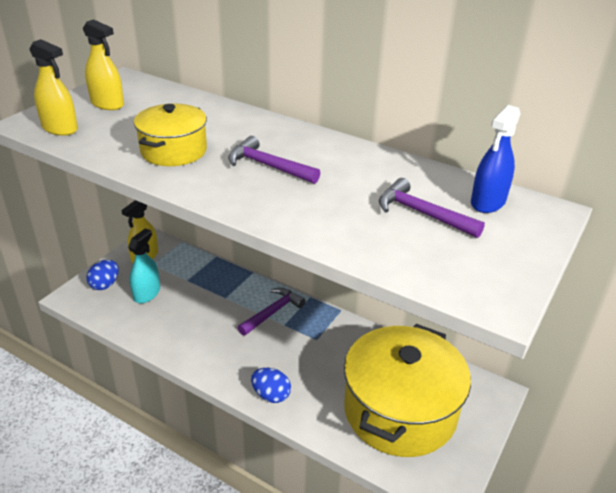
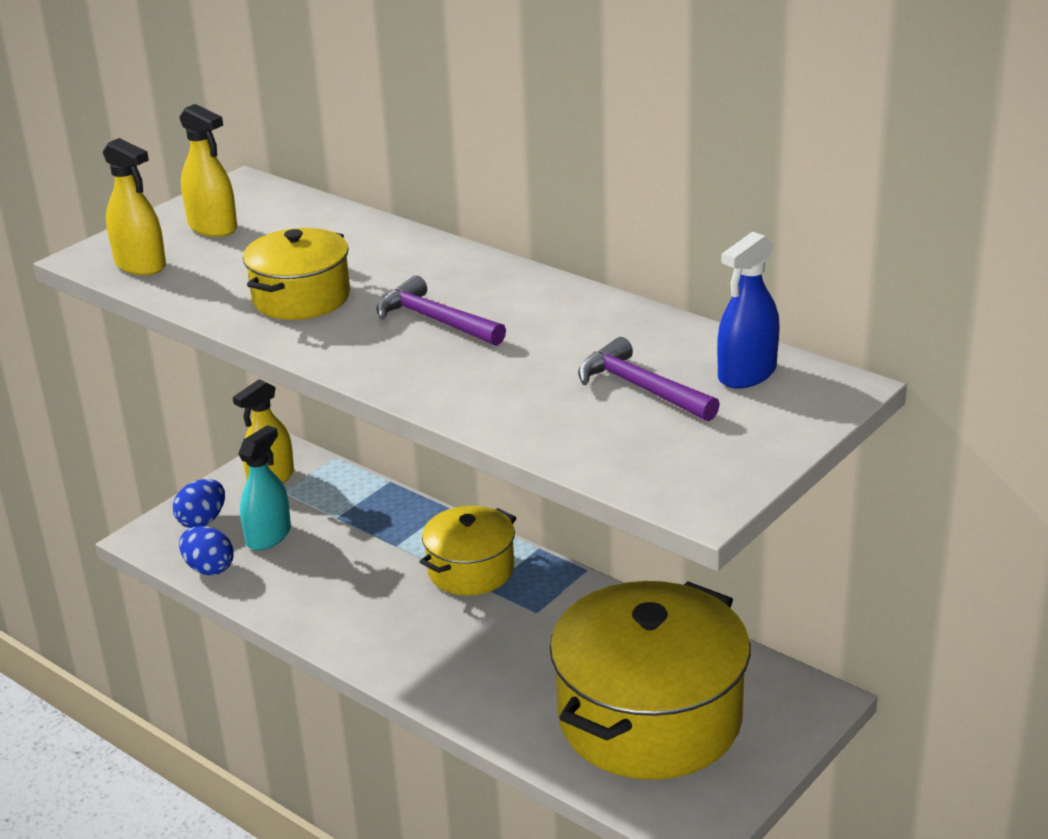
camera: 10 degrees right, 5 degrees down
(271, 395) = (446, 688): blue egg -> blue egg (209, 568)
(272, 312) = (471, 570): purple hammer -> yellow pot

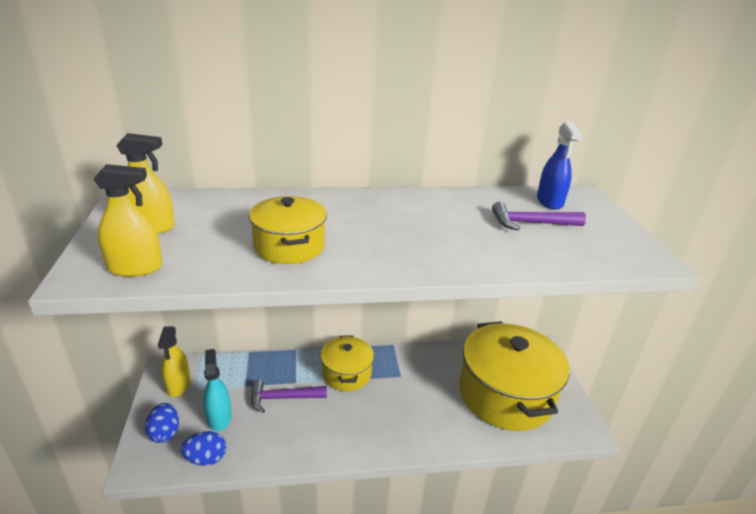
camera: 50 degrees left, 0 degrees up
(435, 320) = (385, 229): purple hammer -> purple hammer (283, 398)

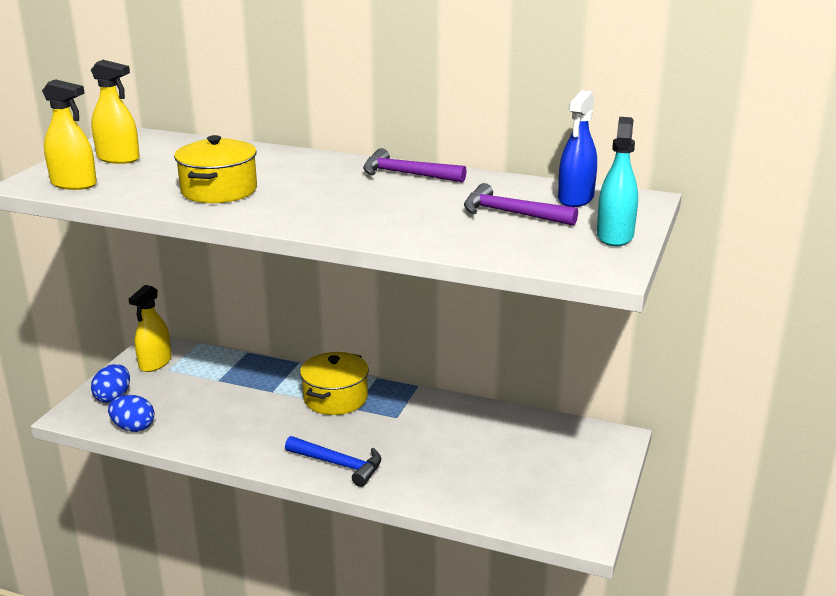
camera: 30 degrees right, 5 degrees down
(219, 417) = (171, 399): turquoise spray bottle -> turquoise spray bottle (615, 236)
(283, 398) = (247, 401): purple hammer -> purple hammer (407, 174)
(395, 433) = (339, 464): none -> blue hammer
(505, 394) = (513, 469): yellow pot -> none

